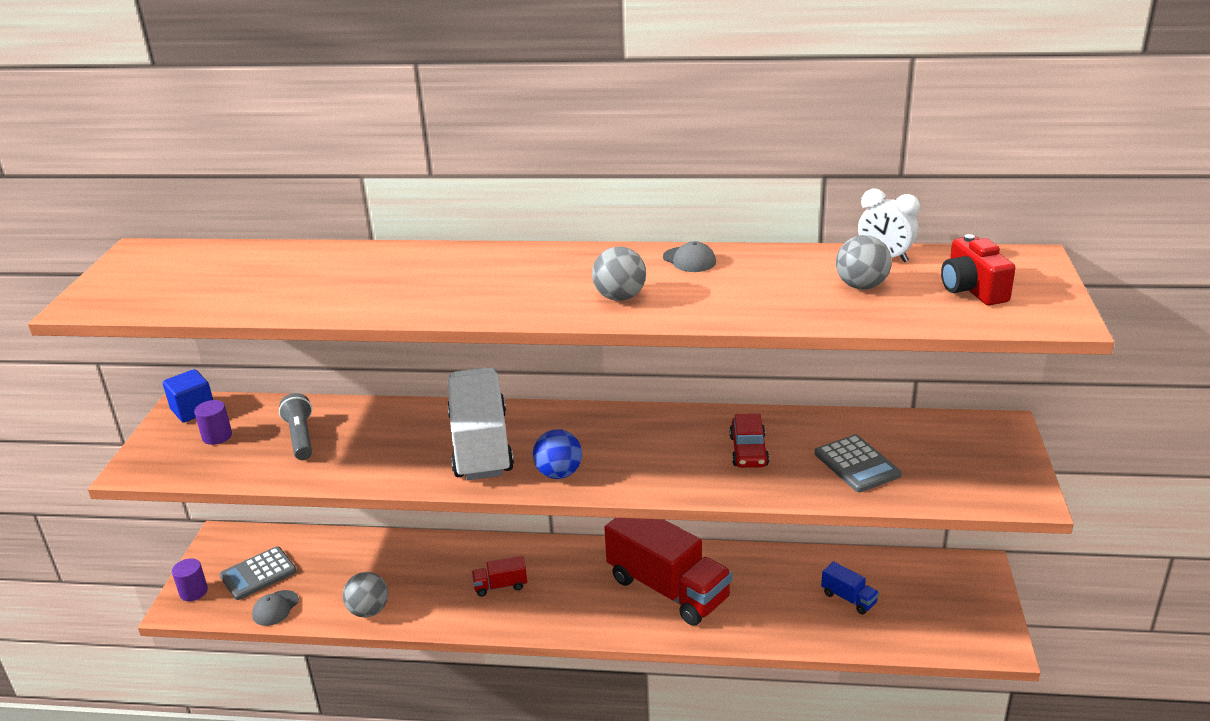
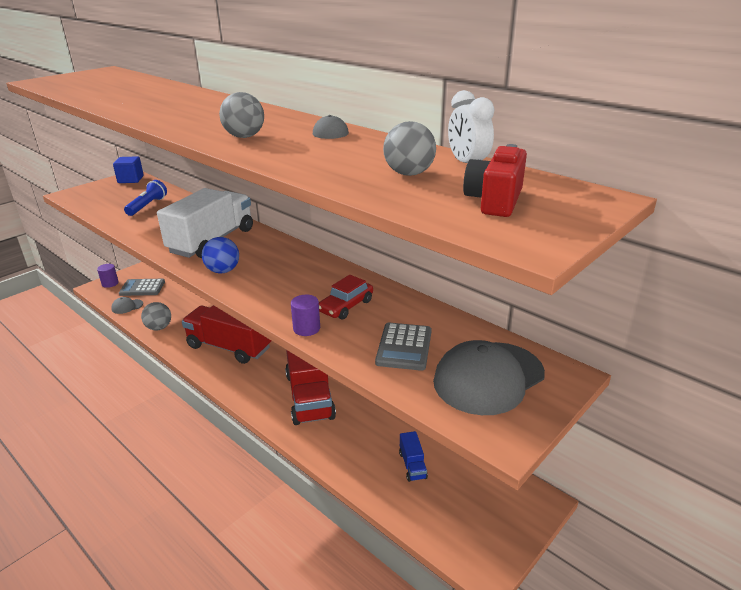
camera: 35 degrees right, 0 degrees up
(217, 436) = (119, 193): purple cylinder -> purple cylinder (306, 328)
(301, 437) = (147, 206): grey flashlight -> blue flashlight
(500, 586) = (229, 347): red truck -> red truck, size x2.36
(955, 457) = (488, 377): none -> grey cap

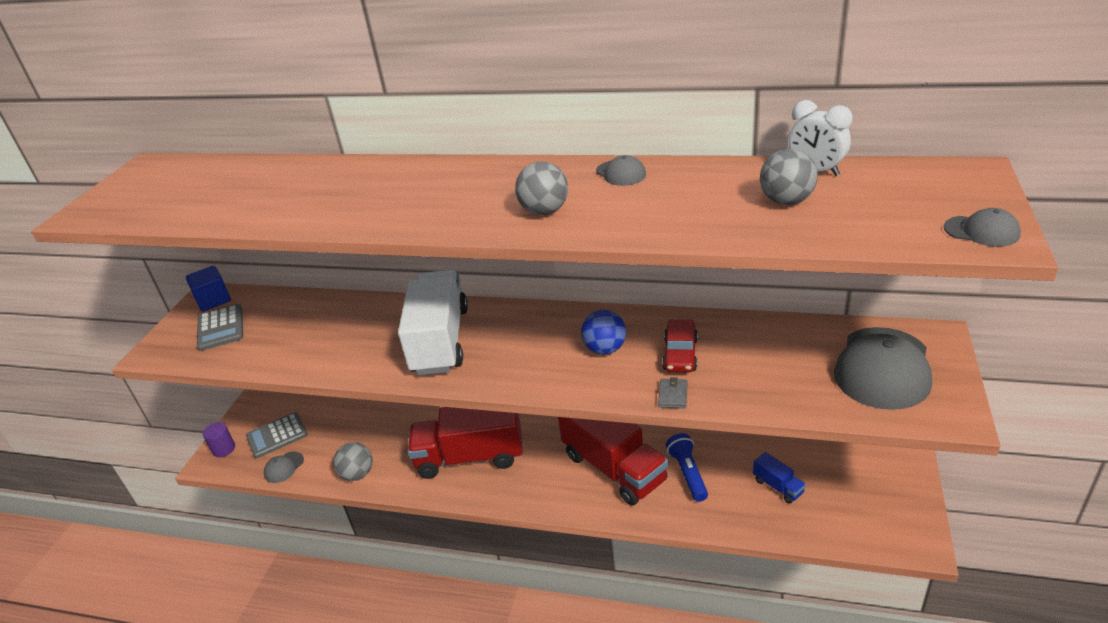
camera: 25 degrees left, 5 degrees up
(147, 206) = (292, 327): blue flashlight -> blue flashlight (688, 473)
(223, 271) = (502, 371): blue ball -> blue ball (605, 349)
(306, 328) = (673, 395): purple cylinder -> grey wallet
(404, 347) = (783, 372): grey calculator -> grey calculator (221, 328)
(494, 201) = (903, 206): red camera -> none
(529, 234) = (981, 231): none -> grey cap

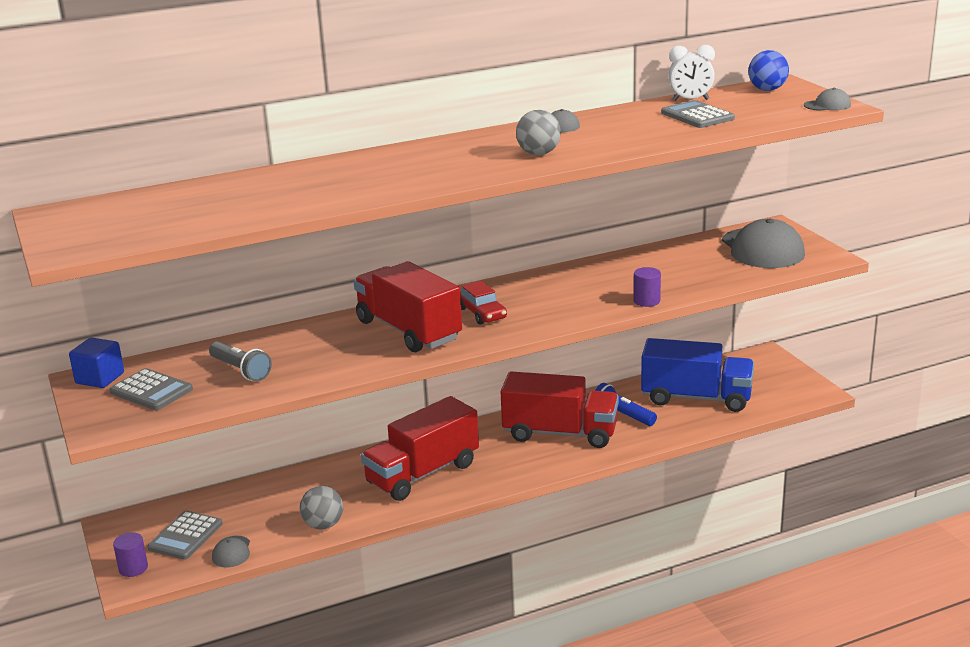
camera: 40 degrees left, 10 degrees down
(289, 333) = (241, 370): none -> grey flashlight
(440, 341) = (408, 330): white truck -> red truck
(605, 349) = (559, 294): blue ball -> blue ball (767, 90)
(673, 395) = (646, 301): grey wallet -> purple cylinder
(680, 354) = (620, 281): red car -> red car (482, 313)
(778, 486) = (696, 398): blue truck -> blue truck, size x2.36
(786, 201) = (697, 116): grey ball -> grey calculator

